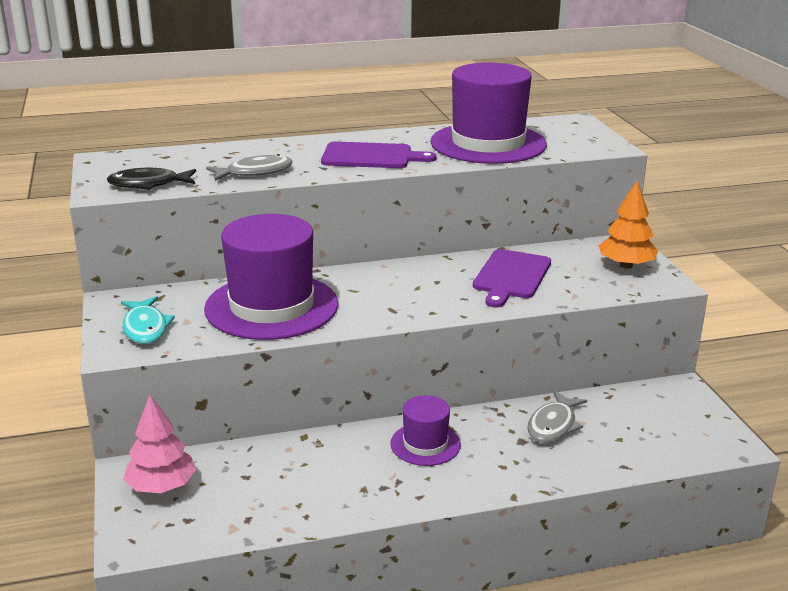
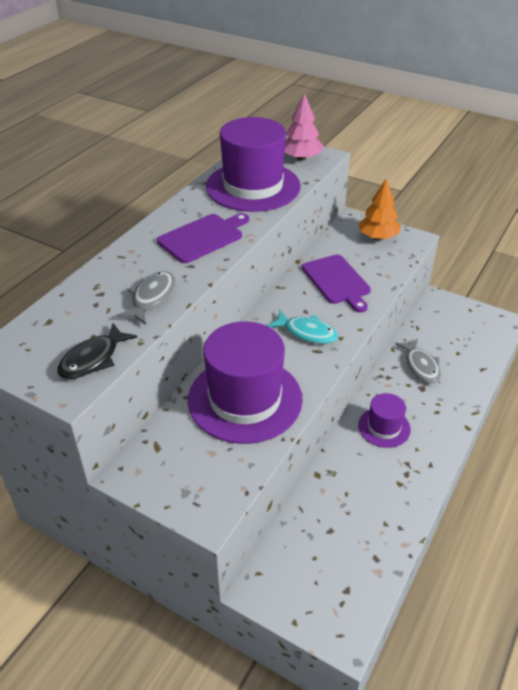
camera: 45 degrees left, 15 degrees up
(145, 328) = (194, 480): turquoise fish -> turquoise fish (307, 332)
(162, 486) = (296, 582): pink tree -> pink tree (301, 158)

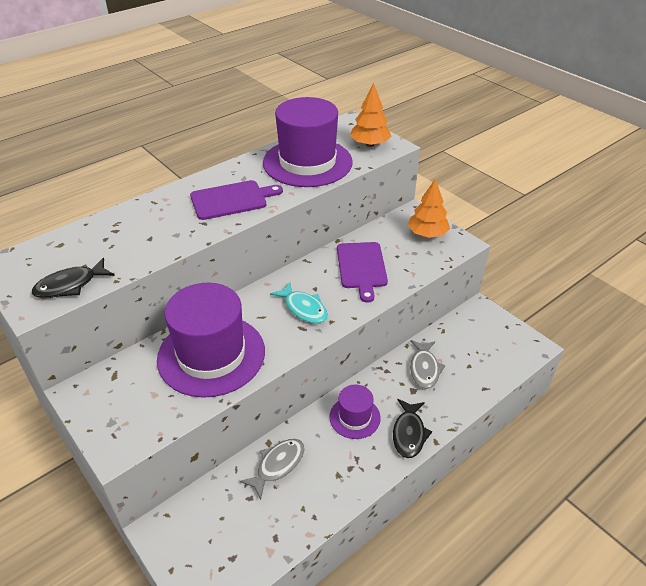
camera: 20 degrees right, 0 degrees up
(151, 298) = (152, 244): grey fish -> grey fish (278, 465)
(301, 158) = (370, 144): pink tree -> orange tree
(440, 427) = (409, 433): none -> black fish

